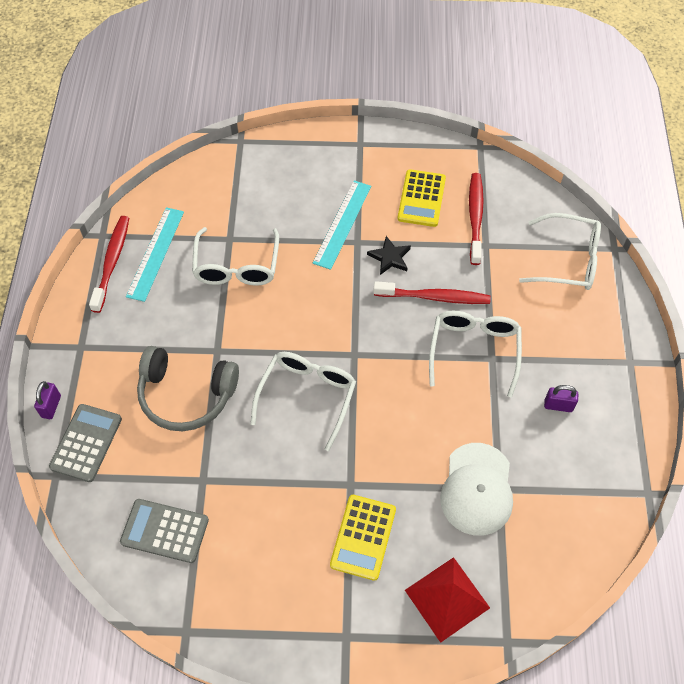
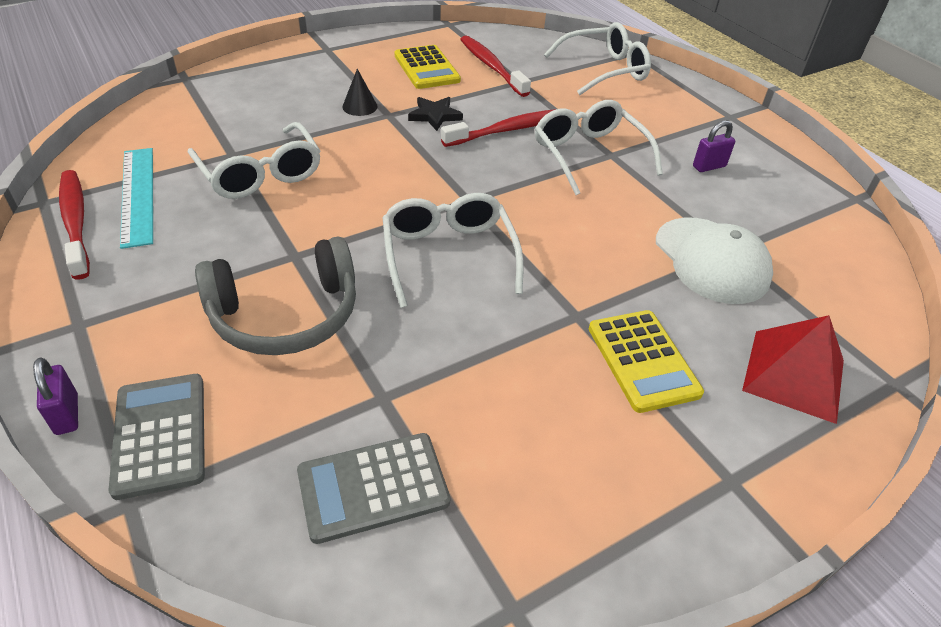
camera: 35 degrees left, 15 degrees down
(342, 224) = (360, 106): turquoise ruler -> black cone

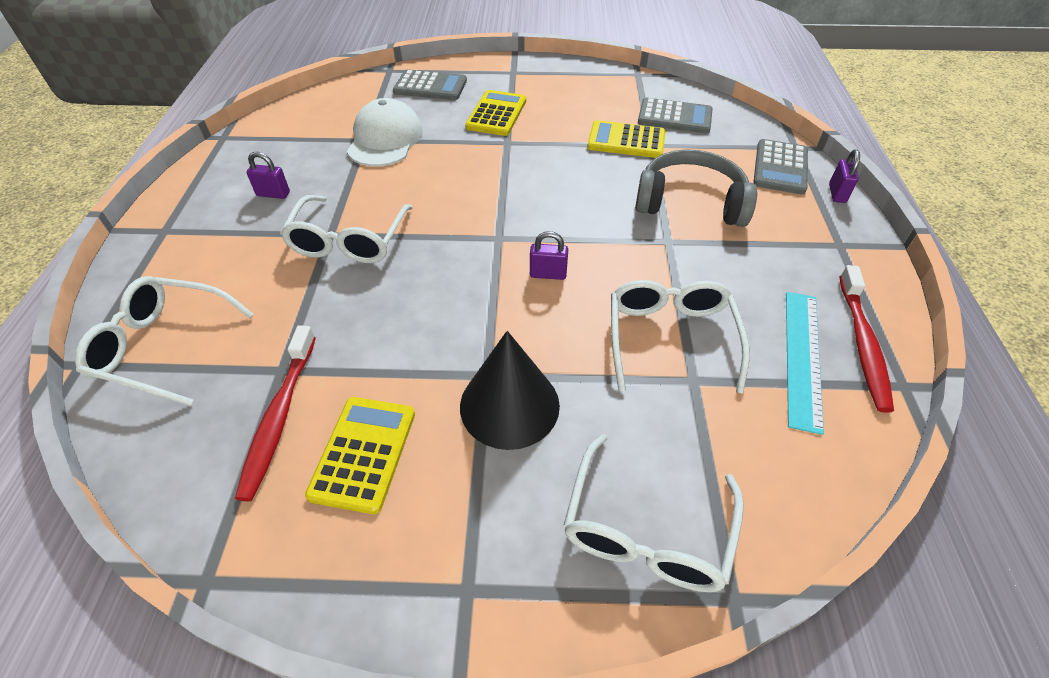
camera: 145 degrees left, 5 degrees up
(360, 106) = (509, 405): black cone -> black cone, size x2.08
(396, 185) = (548, 274): none -> purple padlock
(423, 389) = (626, 141): none -> yellow calculator
(435, 116) = (437, 351): black star -> none
(448, 255) = (553, 201): white glasses -> white glasses (646, 530)
(509, 130) = (382, 298): red toothbrush -> none
(793, 375) = (430, 86): red pyramid -> grey calculator

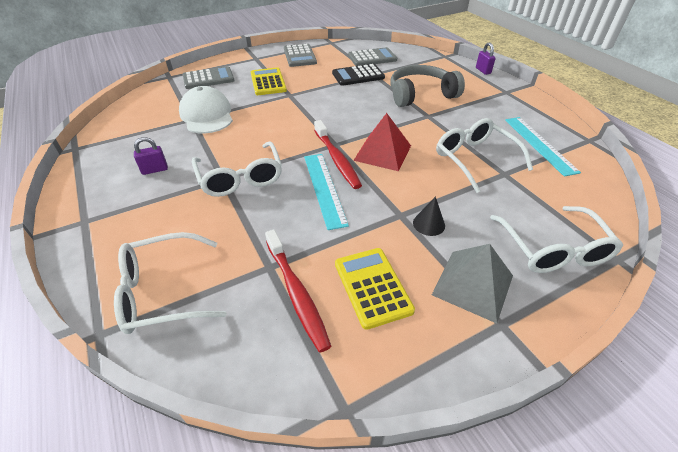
camera: 30 degrees left, 5 degrees down
(428, 296) = (324, 188): none -> turquoise ruler
(483, 517) = (472, 284): none -> grey pyramid
(509, 405) = (429, 224): black cone -> black cone, size x0.48
(548, 274) = (382, 152): purple padlock -> red pyramid
(626, 141) = (358, 75): yellow calculator -> black calculator
(780, 167) = (447, 67): grey calculator -> grey calculator (299, 56)
(862, 344) = (557, 129): red toothbrush -> red toothbrush (337, 159)

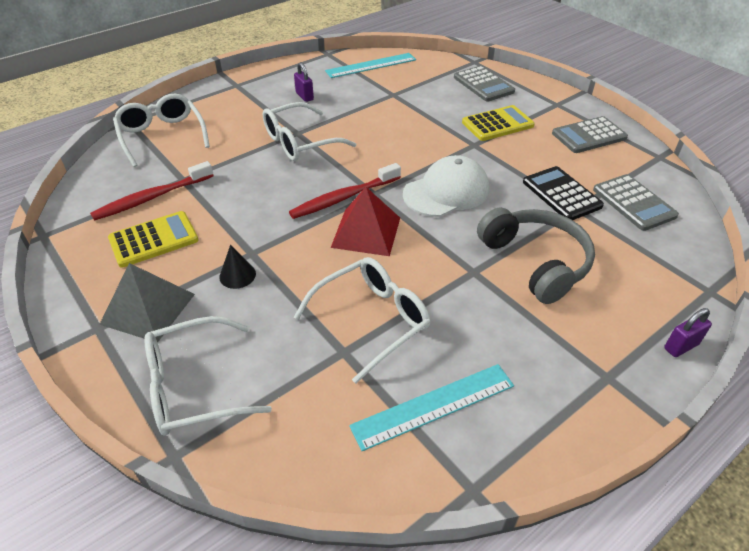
camera: 80 degrees right, 0 degrees up
(207, 115) = (404, 101): white cap -> white cap (446, 192)
(324, 188) = (290, 195): turquoise ruler -> turquoise ruler (371, 65)

